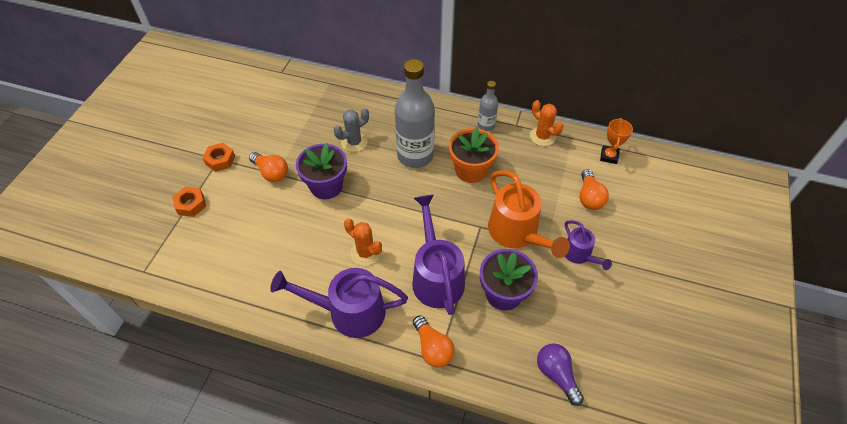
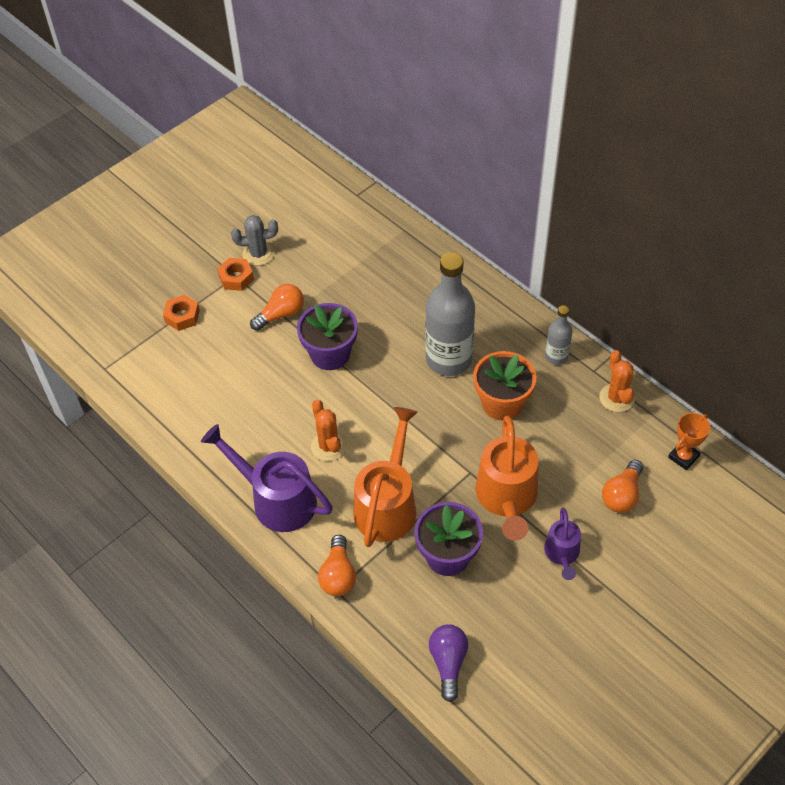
camera: 30 degrees right, 0 degrees up
(271, 173) = (281, 314): orange light bulb -> orange light bulb turned 105 degrees counterclockwise
(354, 142) = (389, 315): grey cactus -> grey cactus (258, 254)
(436, 276) = (387, 504): purple watering can -> orange watering can

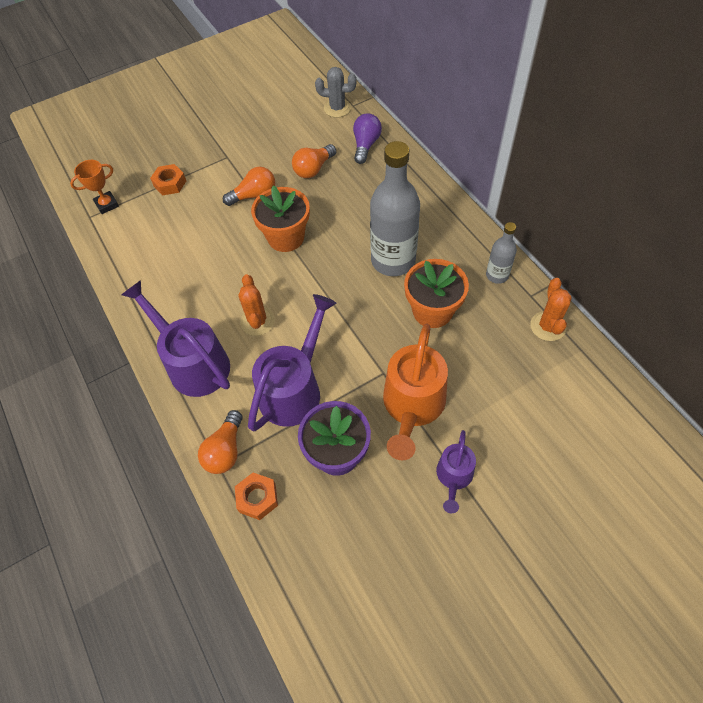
camera: 15 degrees right, 5 degrees up
(236, 278) = (227, 158): orange nut -> orange nut (257, 498)
(258, 254) = (252, 141): grey cactus -> grey cactus (337, 108)
(330, 354) = (286, 237): purple flower pot -> orange flower pot
(387, 504) = (294, 388): orange watering can -> purple watering can
(448, 663) = (305, 570): purple light bulb -> purple light bulb (365, 145)
(622, 495) = (531, 427): orange light bulb -> orange light bulb (313, 169)
(683, 457) = (604, 399): orange trophy -> orange trophy (107, 204)

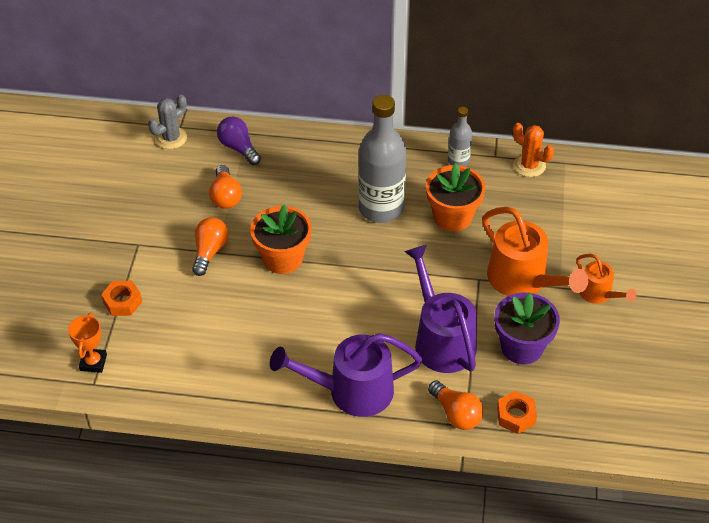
camera: 55 degrees left, 10 degrees down
(257, 321) = (352, 326): orange cactus -> none
(453, 477) = (599, 294): purple watering can -> orange watering can

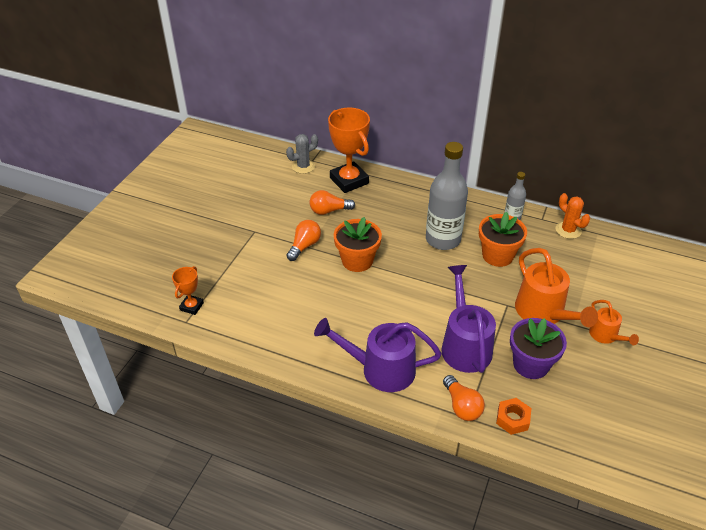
camera: 15 degrees right, 5 degrees down
(122, 302) = (229, 268): orange nut -> none
(225, 196) = (329, 211): orange light bulb -> orange light bulb turned 75 degrees clockwise
(238, 148) = (349, 181): purple light bulb -> orange trophy

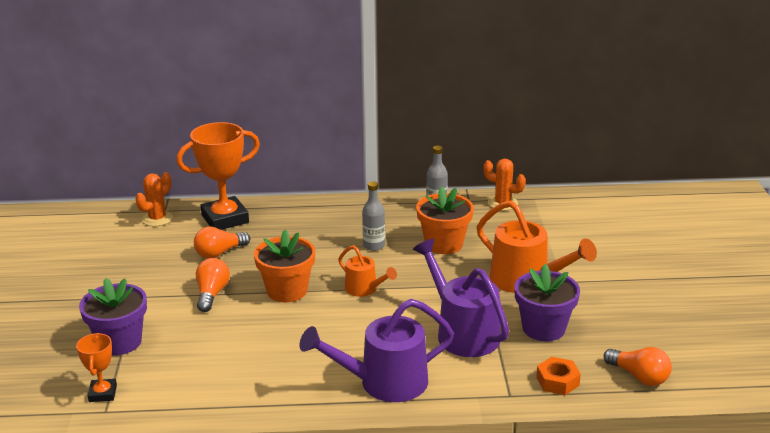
camera: 25 degrees left, 15 degrees down
(224, 267) = (119, 342): none -> purple flower pot
(303, 166) = (157, 219): grey cactus -> orange cactus
(349, 181) = (225, 219): orange trophy -> orange trophy turned 60 degrees counterclockwise
(443, 240) = (374, 245): grey bottle -> grey bottle, size x0.50
(462, 406) = (497, 387): orange light bulb -> orange light bulb (639, 377)
(606, 336) = (601, 282): orange watering can -> orange watering can (365, 289)

